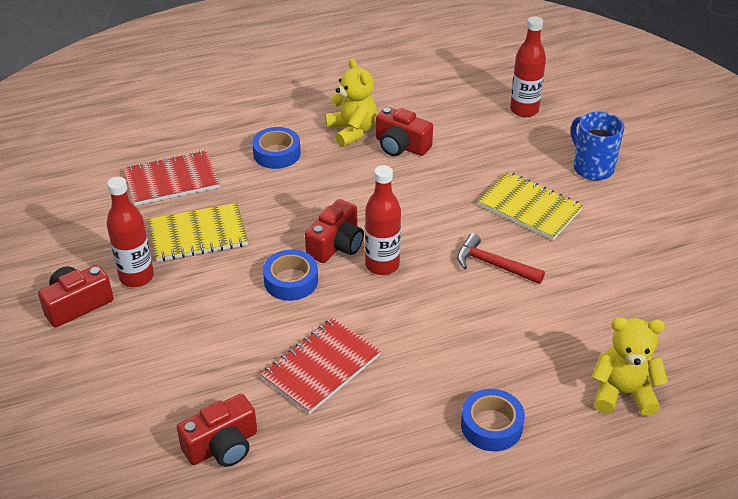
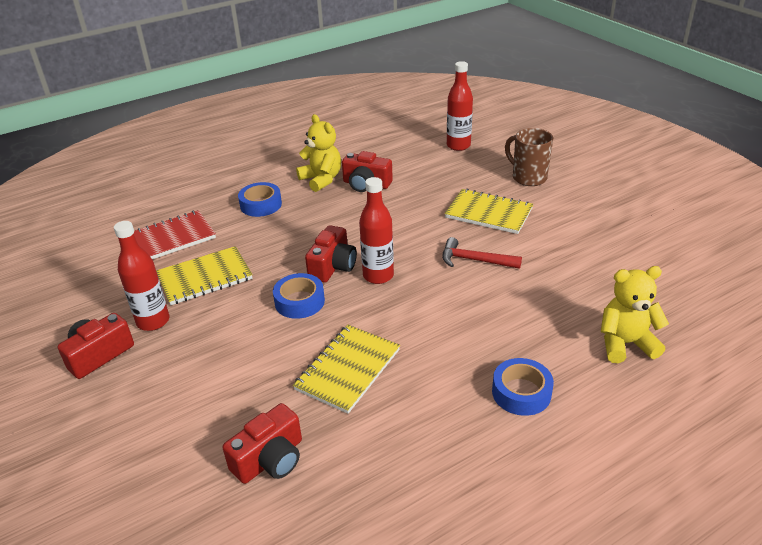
camera: 10 degrees left, 5 degrees down
(321, 367) = (348, 370): red notebook -> yellow notebook
(592, 168) = (528, 177): blue mug -> brown mug

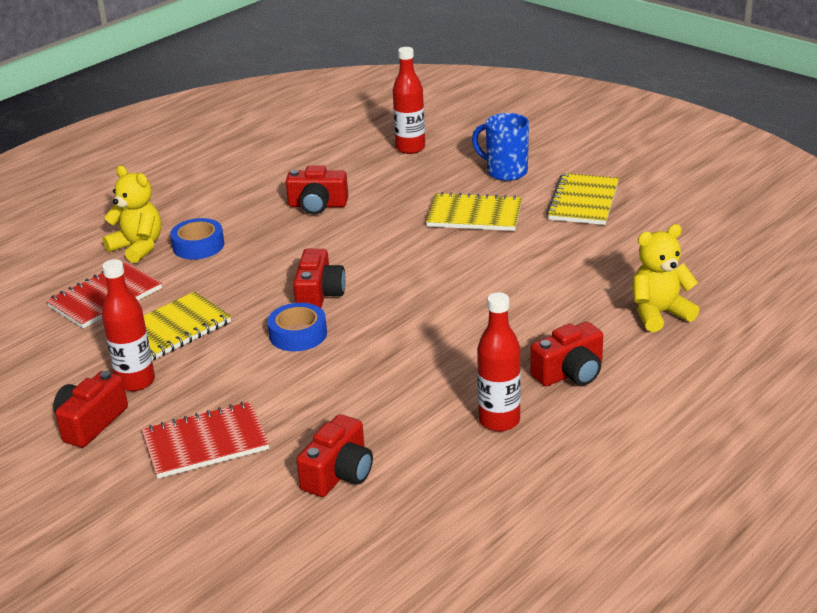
camera: 15 degrees left, 5 degrees down
(176, 397) = (206, 443): none -> red notebook
(321, 179) = (260, 208): yellow teddy bear -> yellow teddy bear (138, 247)
(348, 370) = (383, 386): yellow notebook -> yellow notebook (583, 202)
(378, 276) = (375, 296): red bottle -> red bottle (499, 420)
(475, 260) = (477, 264): red hammer -> none
(521, 392) = (570, 373): blue tape -> red camera
(528, 177) = (505, 172): brown mug -> blue mug

